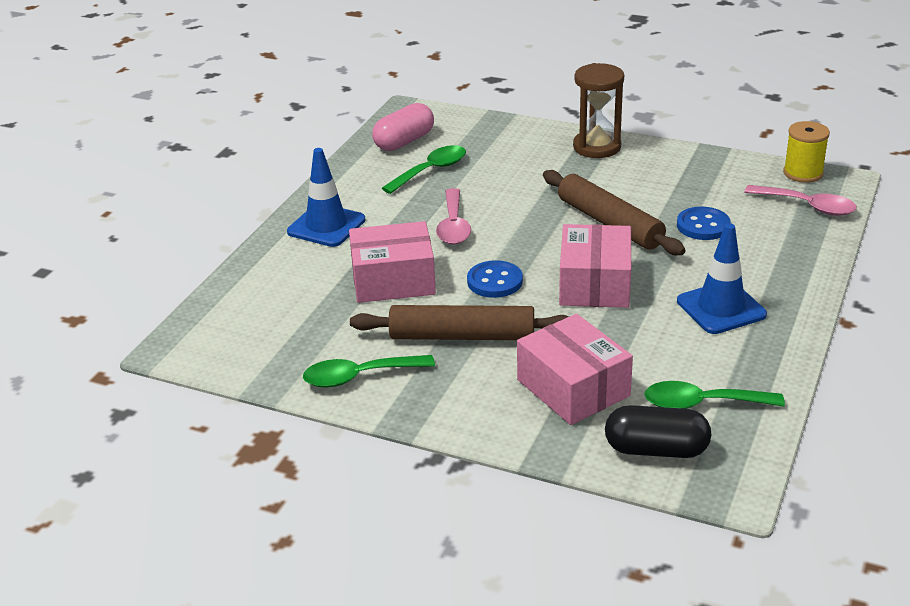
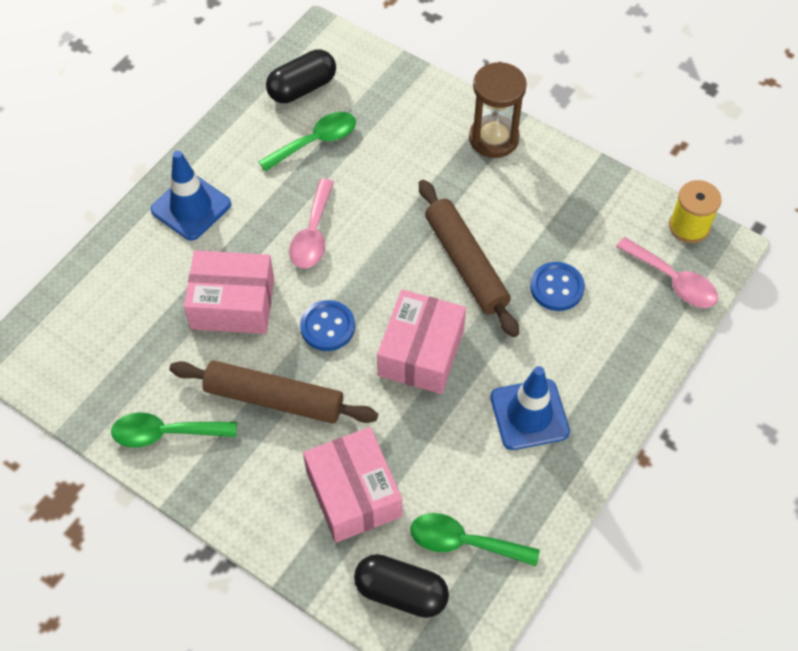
camera: 10 degrees right, 25 degrees up
(404, 142) = (302, 88): pink capsule -> black capsule

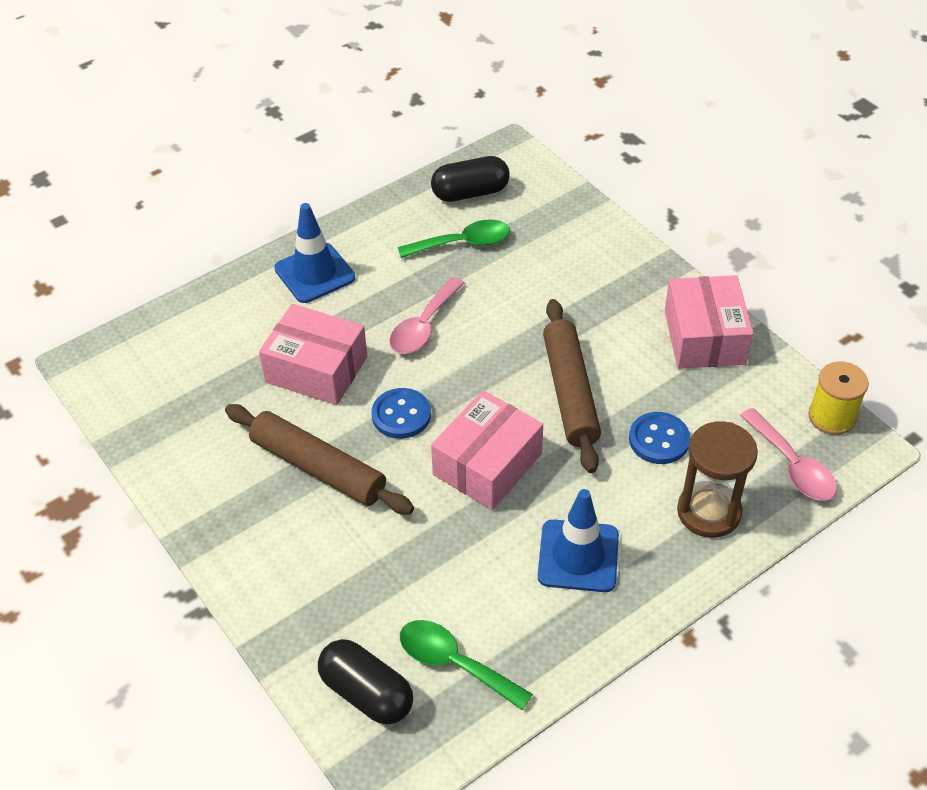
camera: 20 degrees right, 10 degrees down
(165, 433) = (197, 470): green spoon -> none
(353, 493) = (359, 581): pink box -> pink box (704, 337)
(493, 138) = (648, 282): brown hourglass -> brown hourglass (708, 512)

